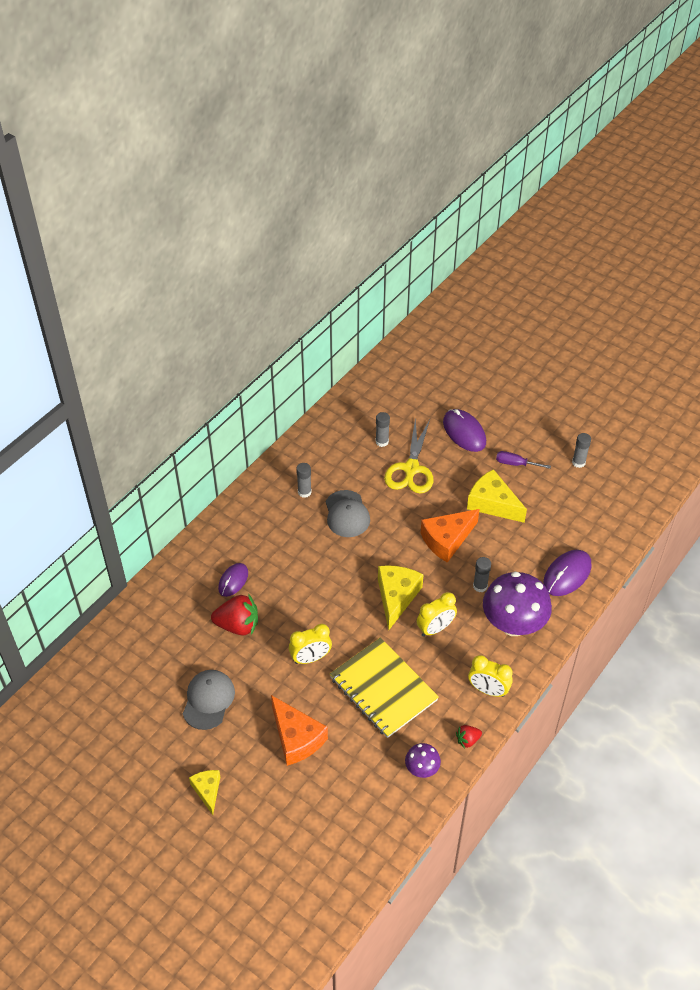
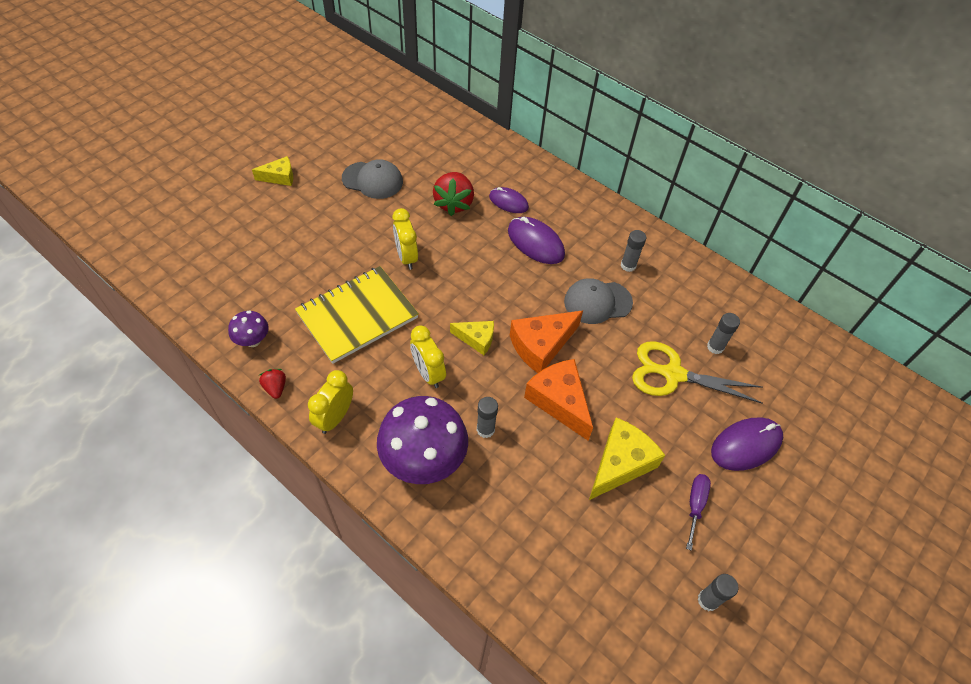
camera: 90 degrees right, 5 degrees up
(296, 738) = (316, 241): orange cheese -> orange cheese (541, 346)
(396, 597) = (476, 339): yellow cheese -> yellow cheese, size x0.60
(567, 574) = (497, 543): purple mouse -> purple mouse (535, 243)

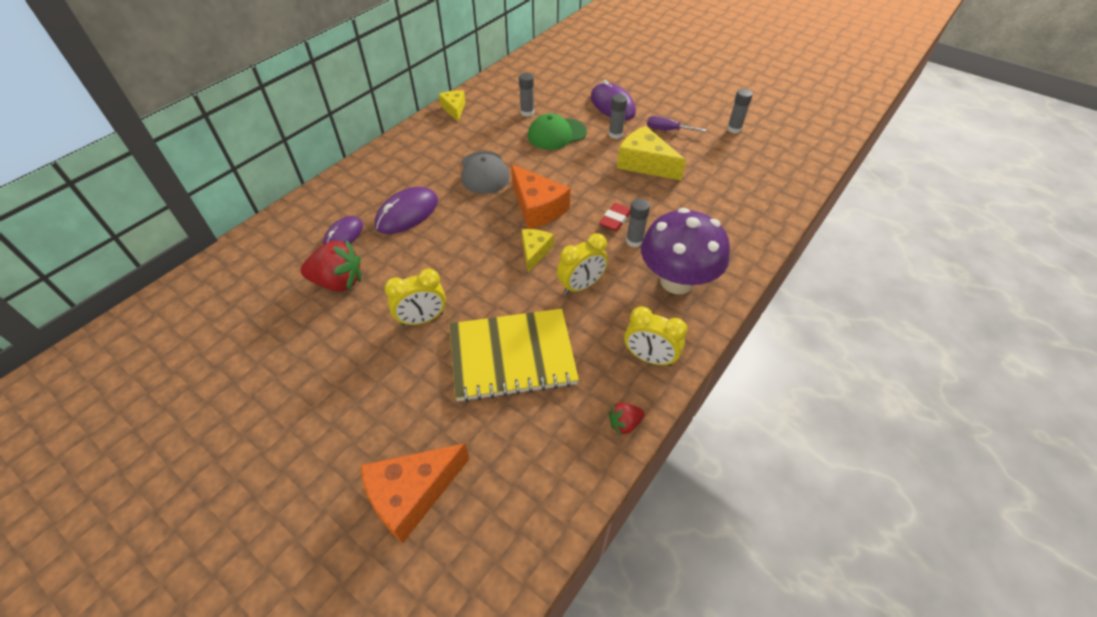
camera: 90 degrees left, 5 degrees down
(253, 340) = (560, 465): purple mushroom -> none
(279, 177) = (244, 498): yellow cheese -> yellow cheese (454, 109)
(357, 315) = (512, 356): yellow notebook -> yellow notebook turned 60 degrees counterclockwise
(372, 180) = (279, 370): grey cap -> none
(519, 416) = (615, 220): none -> red eraser
(559, 401) = (595, 196): orange cheese -> orange cheese (412, 494)
(628, 265) = (440, 154): grey glue stick -> grey glue stick (615, 134)
(673, 374) = (556, 134): yellow scissors -> green cap

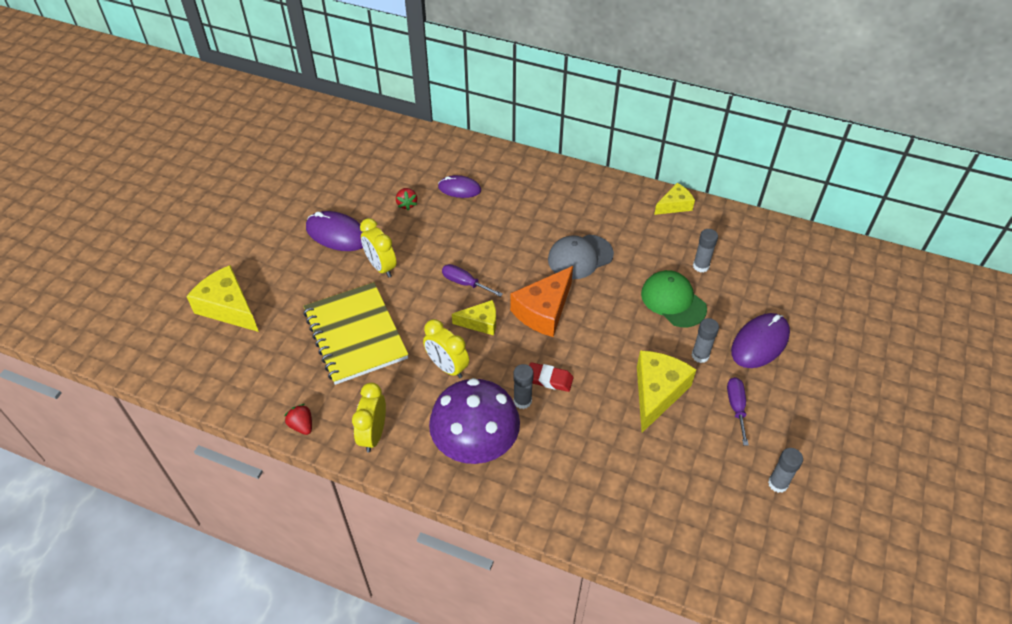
camera: 75 degrees right, 0 degrees up
(338, 282) = (407, 204): red strawberry -> red strawberry, size x0.52
(407, 213) = (500, 219): purple mouse -> purple mouse (337, 234)
(412, 494) = (228, 307): orange cheese -> yellow cheese
(479, 254) = (465, 283): none -> purple screwdriver

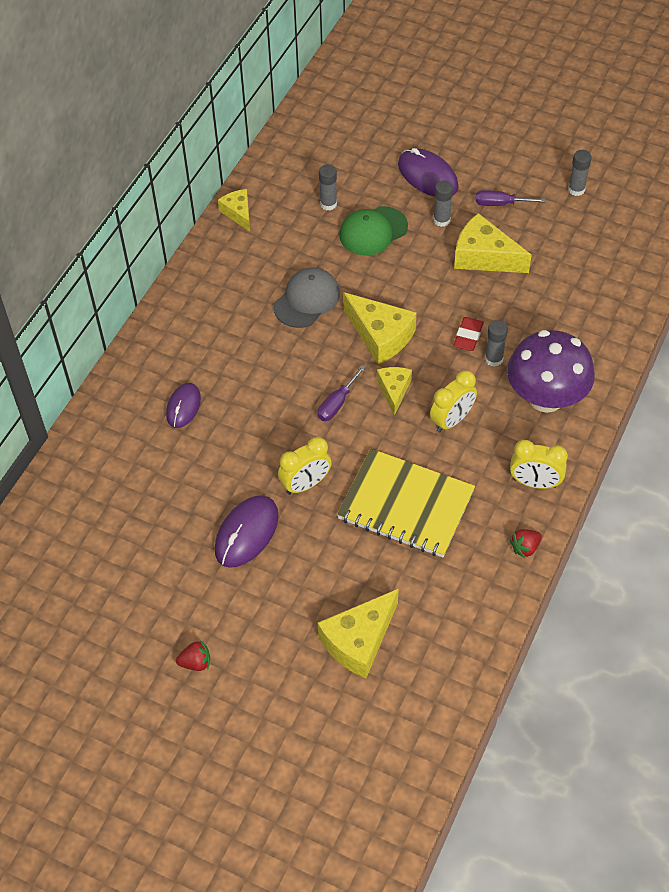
camera: 85 degrees left, 5 degrees up
(355, 334) = (406, 505): yellow notebook -> yellow notebook turned 45 degrees clockwise
(407, 204) = (203, 461): red strawberry -> red strawberry (195, 662)
(544, 311) = (380, 336): orange cheese -> yellow cheese
(580, 257) = (307, 300): grey cap -> grey cap turned 120 degrees counterclockwise

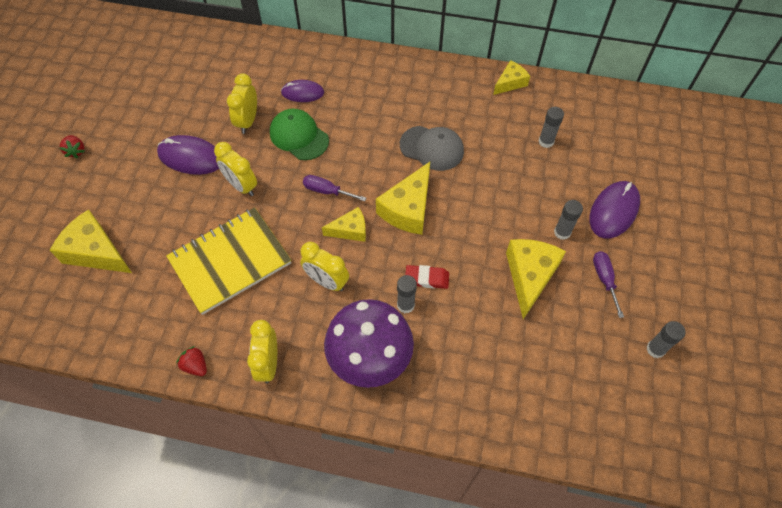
camera: 75 degrees right, 5 degrees up
(209, 468) = (248, 121): none -> yellow clock
(373, 231) = (527, 180): green cap -> green cap (299, 136)
(406, 505) = (230, 261): yellow notebook -> yellow notebook turned 45 degrees clockwise

